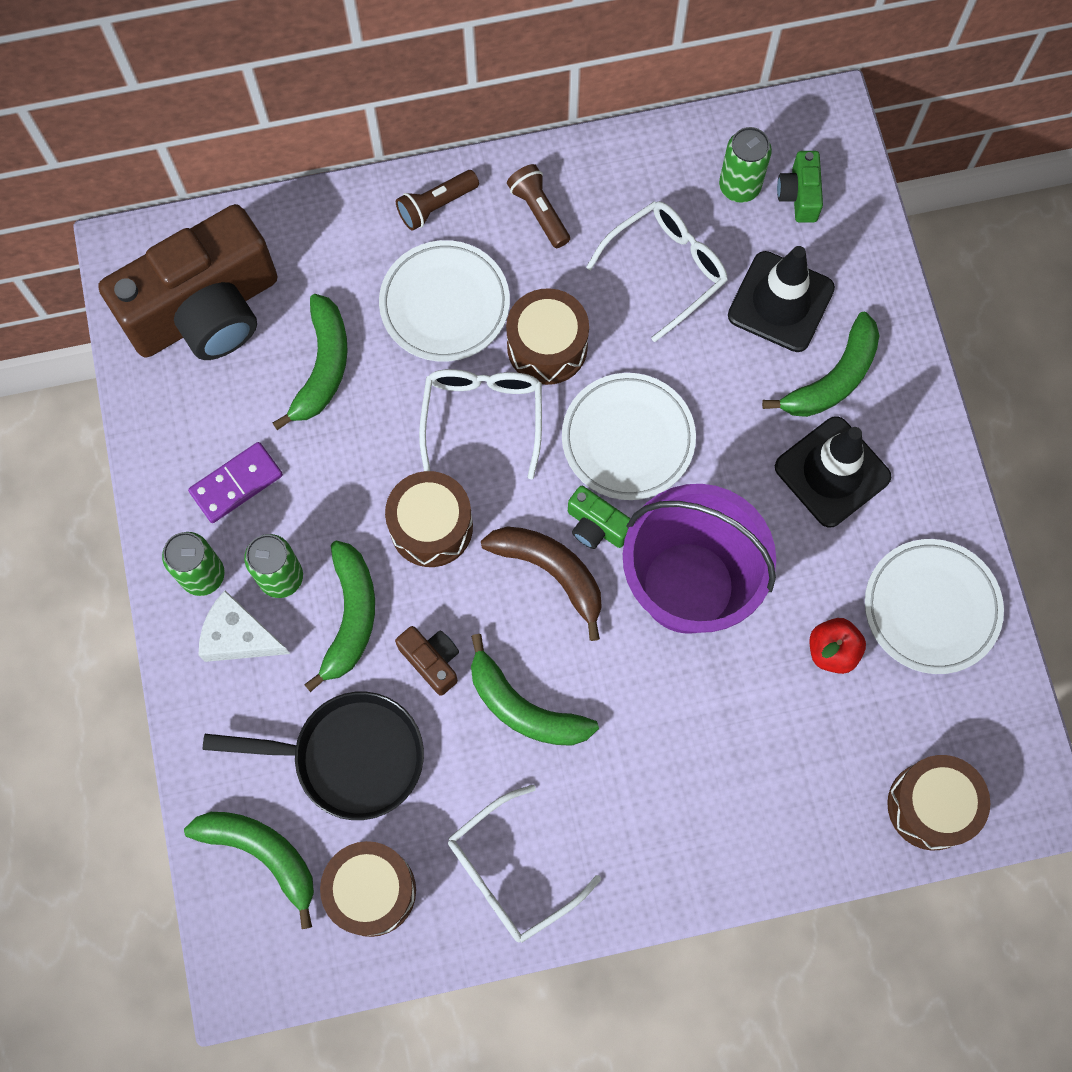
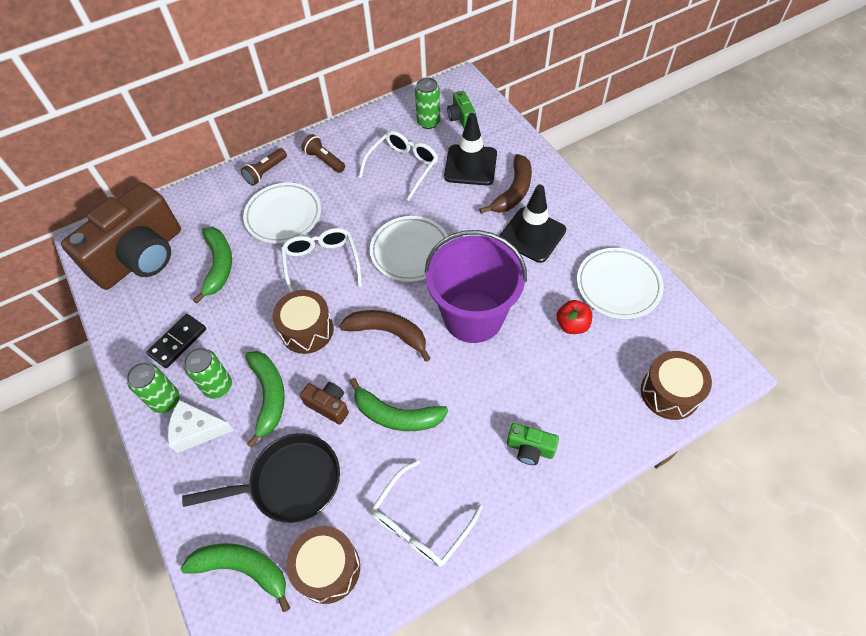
camera: 15 degrees left, 15 degrees down
(236, 484) = (178, 342): purple domino -> black domino
(547, 347) = (348, 220): brown drum -> none
(596, 526) = (407, 300): green camera -> green camera (530, 449)
(833, 378) = (513, 191): green banana -> brown banana

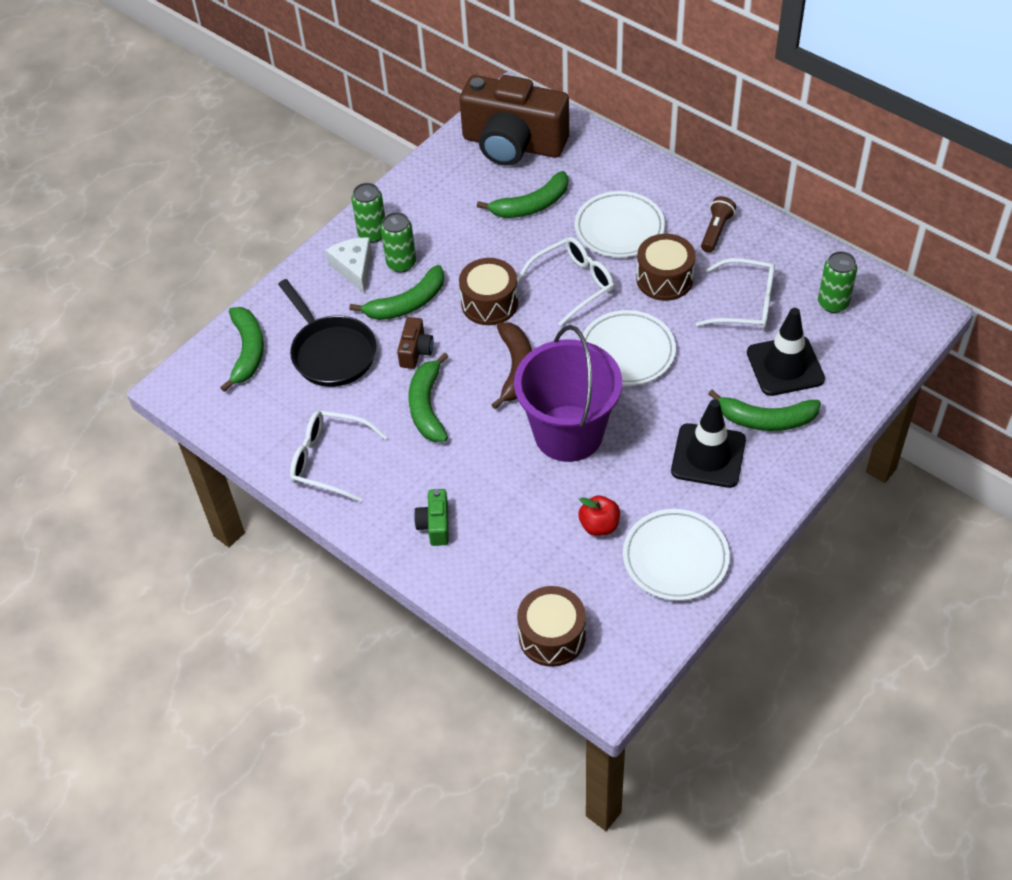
camera: 70 degrees right, 5 degrees down
(178, 342) = (433, 215): black domino -> none
(266, 172) = (670, 189): brown flashlight -> none
(328, 568) = (267, 408): brown drum -> brown drum (664, 279)
(461, 118) = (860, 332): green camera -> none
(513, 191) = (766, 420): brown banana -> green banana

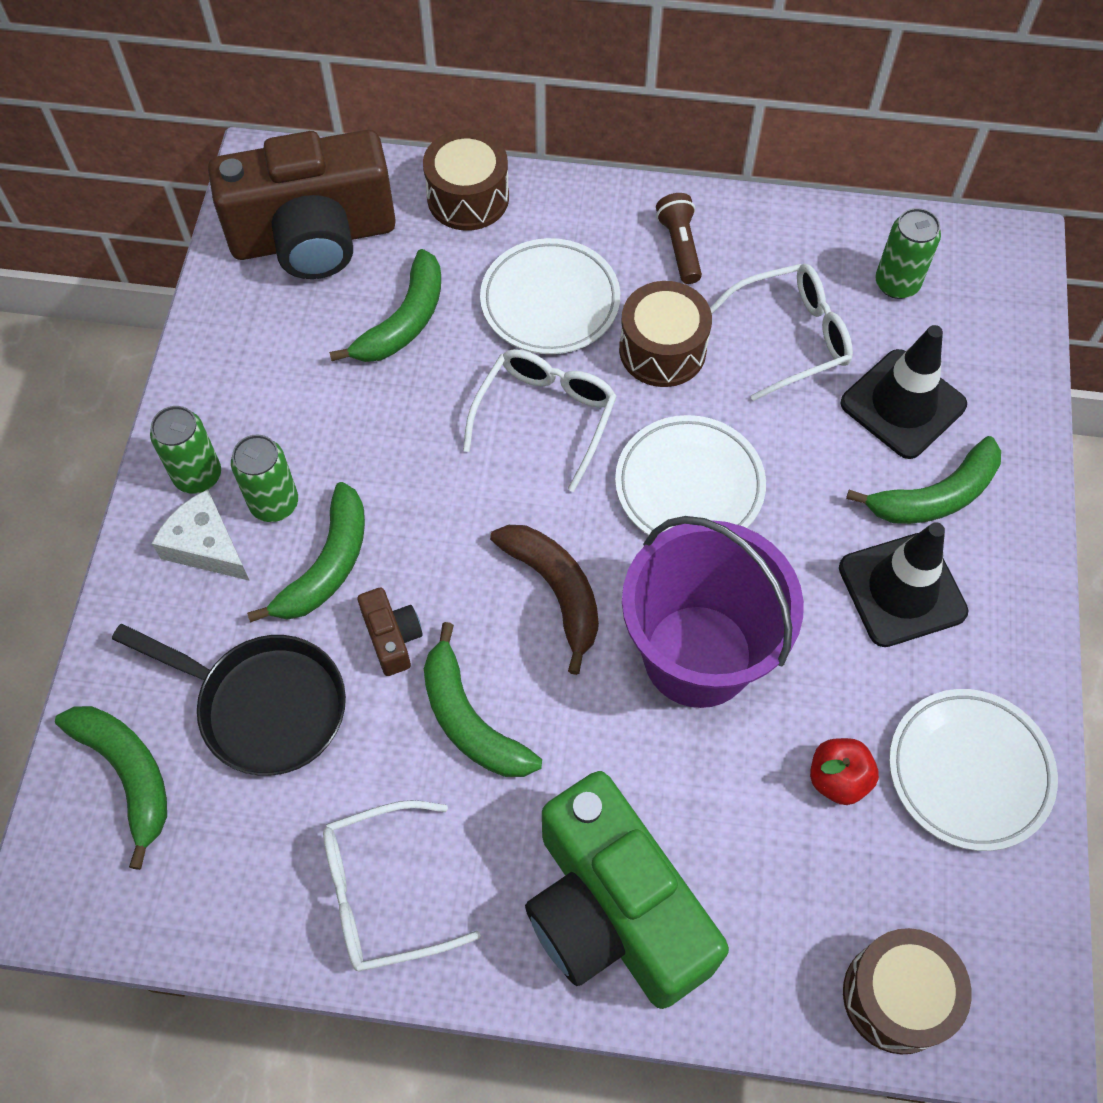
camera: 35 degrees left, 10 degrees up
(435, 525) = (613, 912): green camera -> green camera, size x2.48
(489, 303) = (448, 505): brown drum -> brown drum (468, 197)

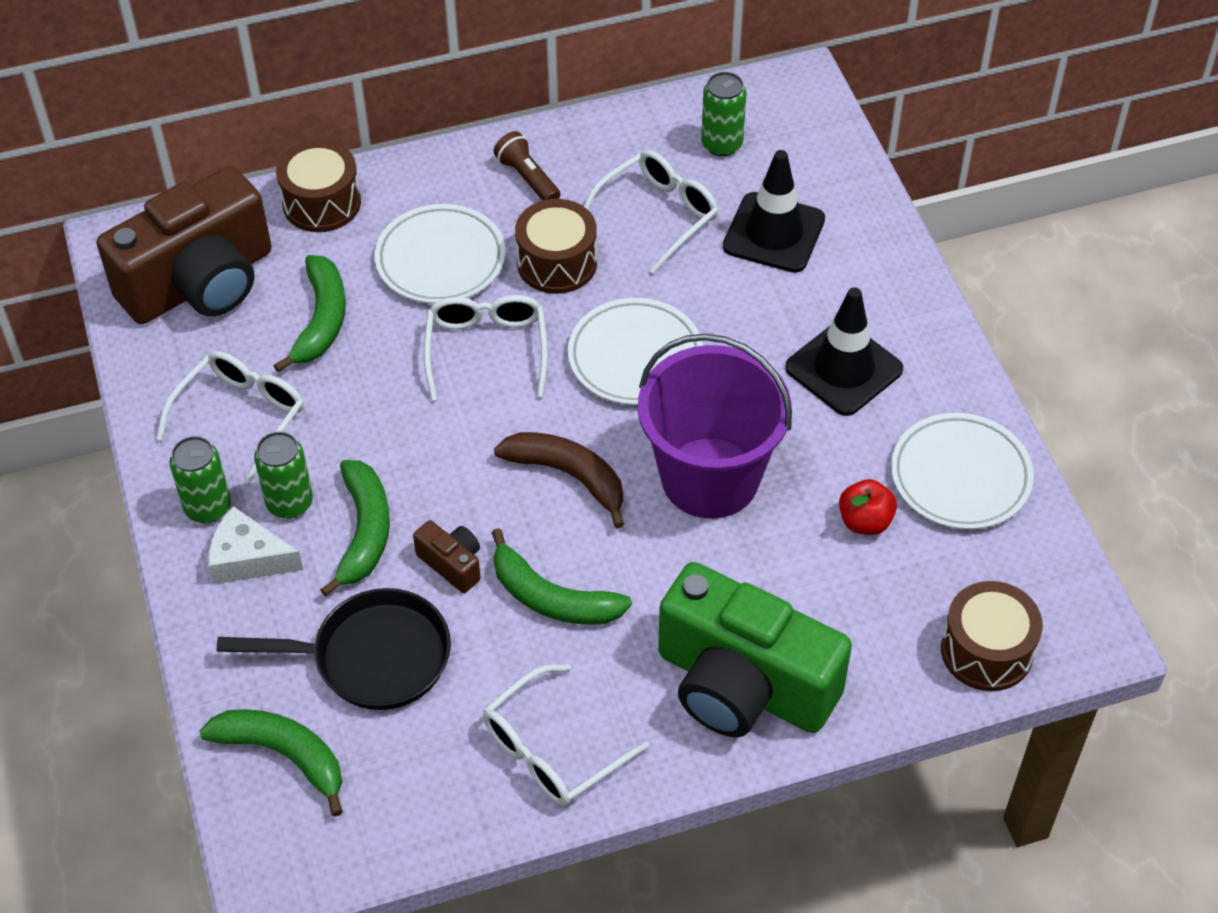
camera: 25 degrees left, 10 degrees down
(278, 392) = (241, 416): none -> white glasses
(935, 496) = (834, 291): green banana -> none

